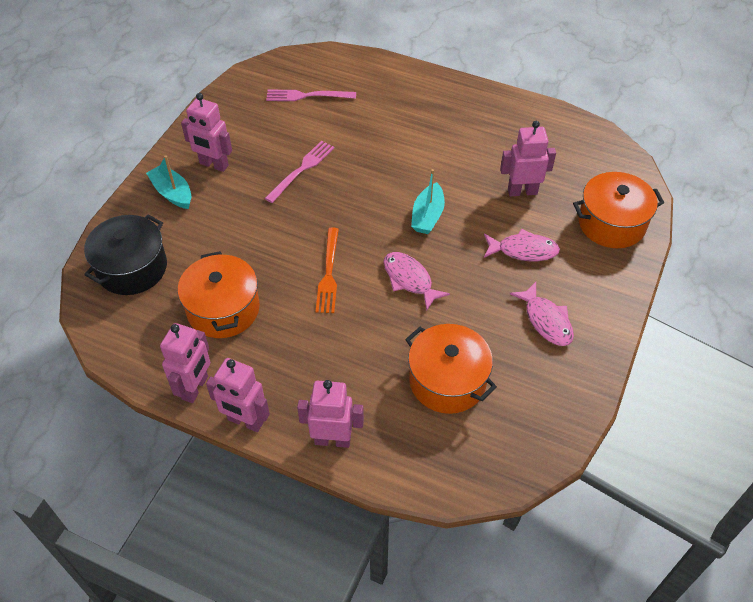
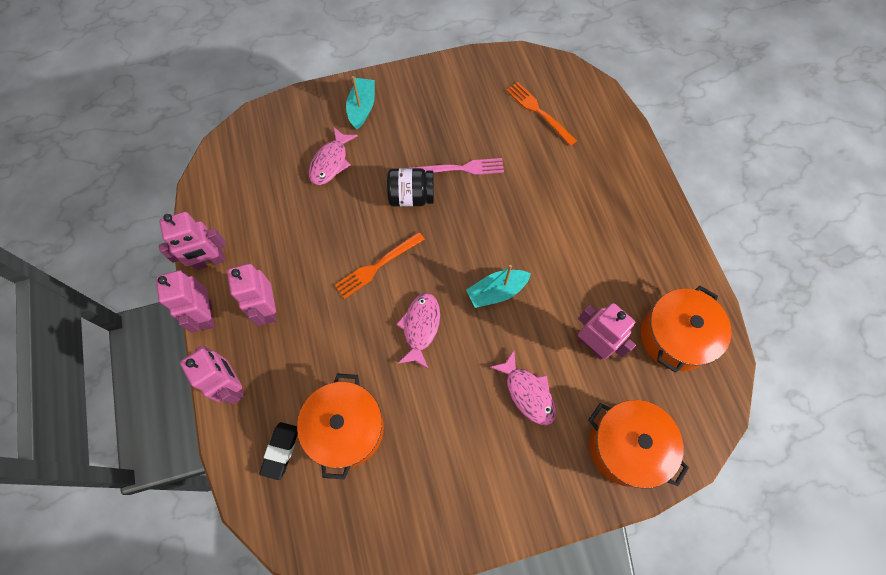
camera: 50 degrees right, 15 degrees up
(132, 268) = (277, 140): black pot -> none
(214, 165) = (411, 110): pink robot -> pink robot (268, 309)
(223, 309) = (288, 224): orange pot -> orange pot (675, 337)
(291, 214) = (411, 196): none -> black jar
(307, 96) = (539, 112): pink fork -> orange fork
(424, 438) = (281, 450): none -> black eraser
(546, 321) = (468, 465): pink fish -> pink fish (331, 162)

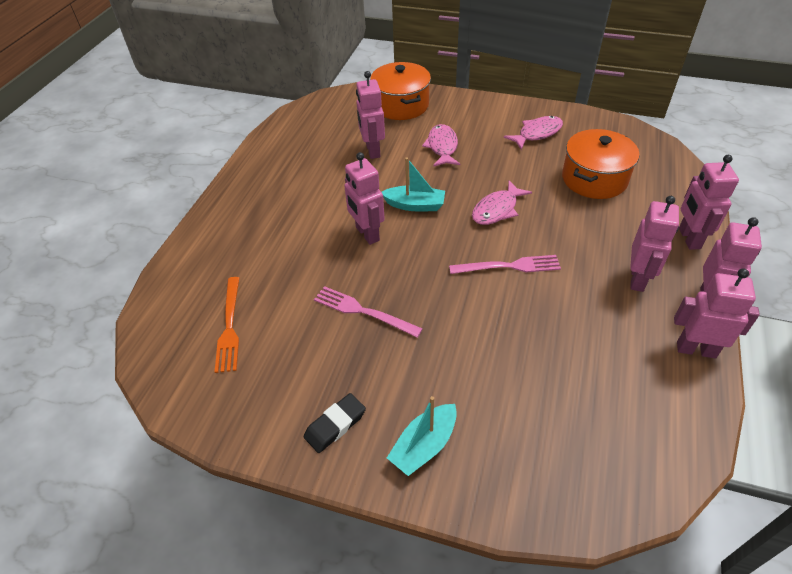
camera: 145 degrees left, 20 degrees down
(281, 450) = (654, 187): black eraser -> black eraser (335, 425)
(331, 162) = (505, 392): pink fish -> pink fish (537, 133)
(377, 266) = (509, 266): orange fork -> pink fork
(411, 196) = (434, 309): black jar -> none
(512, 237) = (367, 234): none -> pink robot
(675, 337) = (312, 133): orange pot -> none

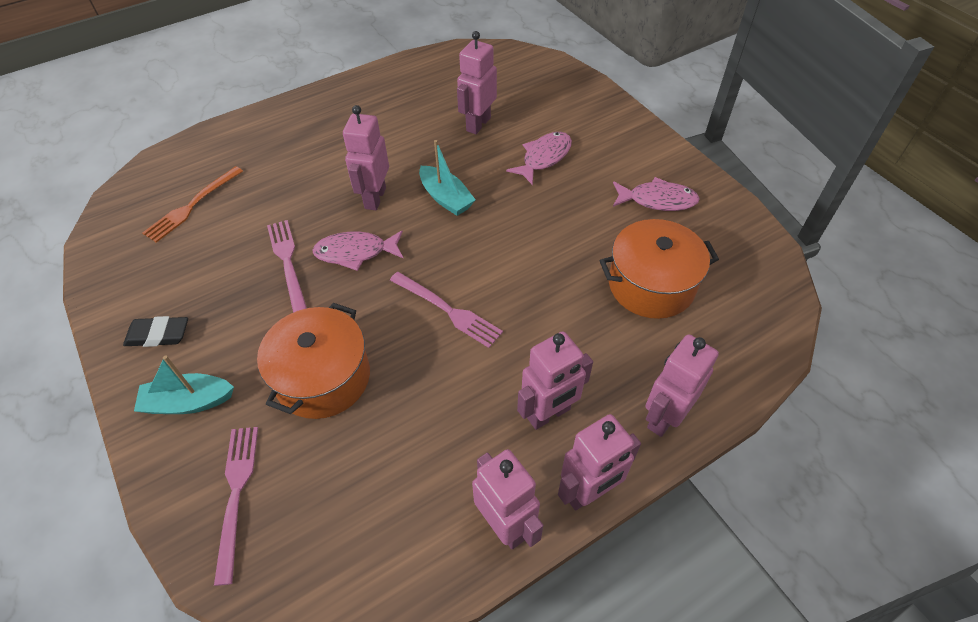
camera: 40 degrees right, 5 degrees up
(401, 105) = (561, 94): orange pot -> orange pot (323, 377)
(497, 210) = (510, 250): pink fish -> pink fish (355, 252)
(538, 467) = (236, 494): none -> pink fork

